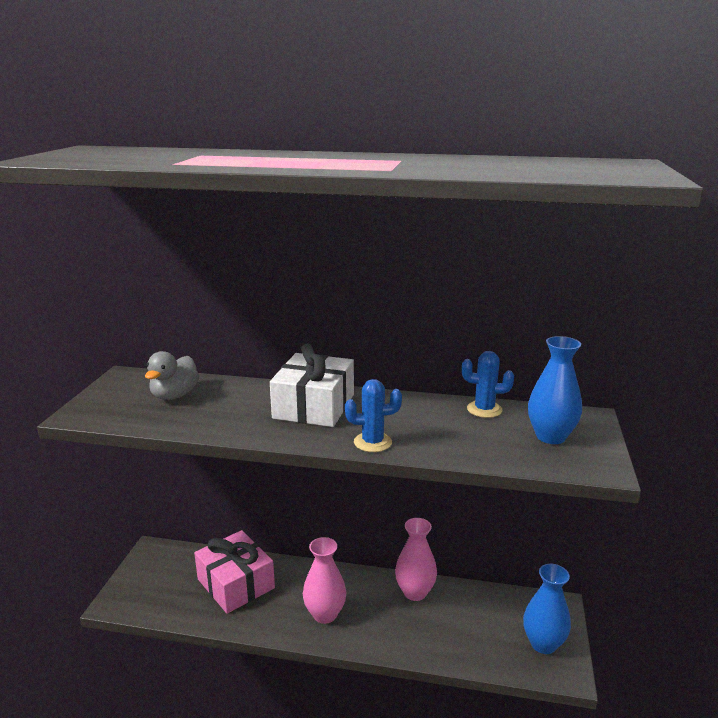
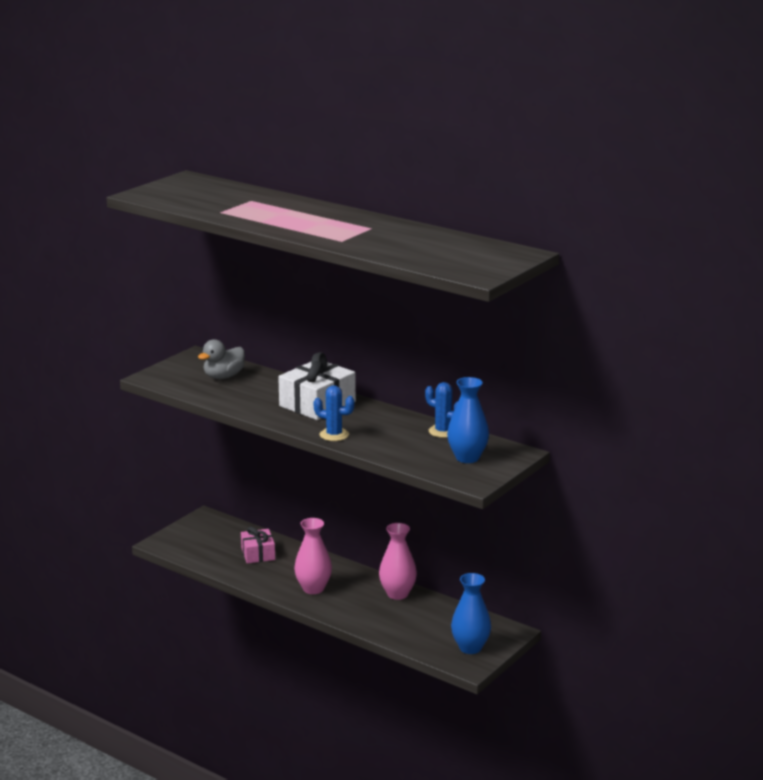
camera: 25 degrees right, 0 degrees up
(236, 583) = (258, 554): pink gift -> pink gift, size x0.60

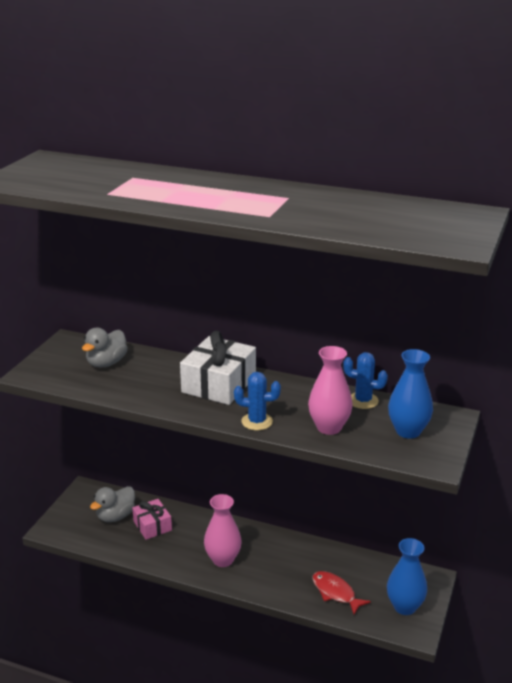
camera: 15 degrees left, 5 degrees up
(226, 542) = (115, 516): none -> grey duck
(397, 594) = (305, 551): pink vase -> pink vase (329, 427)
(409, 628) = (335, 592): none -> red fish

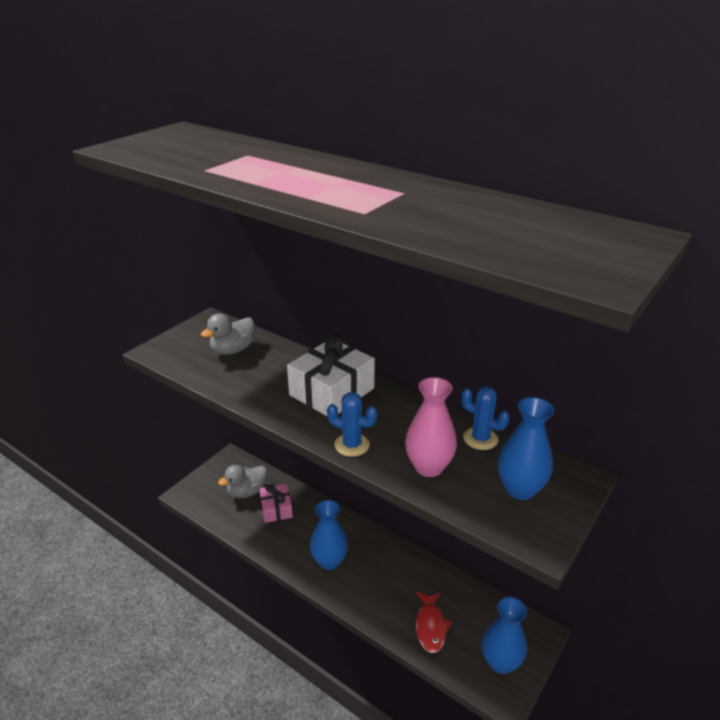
camera: 15 degrees right, 5 degrees up
(223, 560) = (329, 561): pink vase -> blue vase
(335, 592) = (430, 626): red fish -> red fish turned 150 degrees counterclockwise

